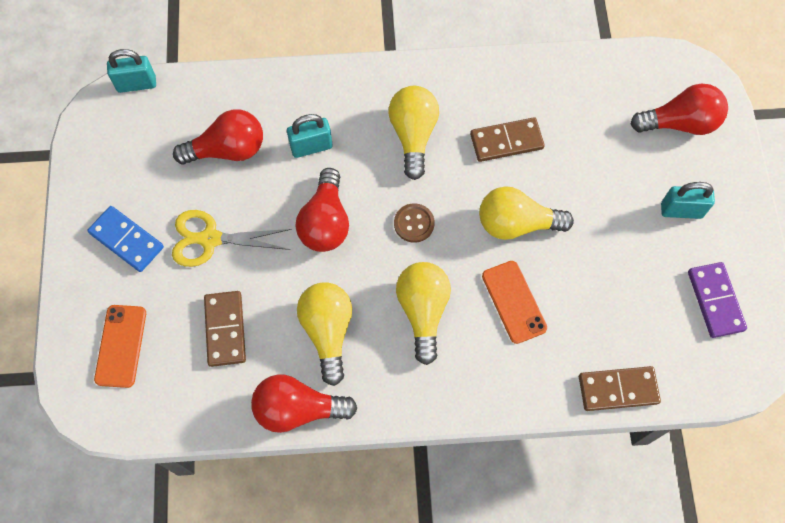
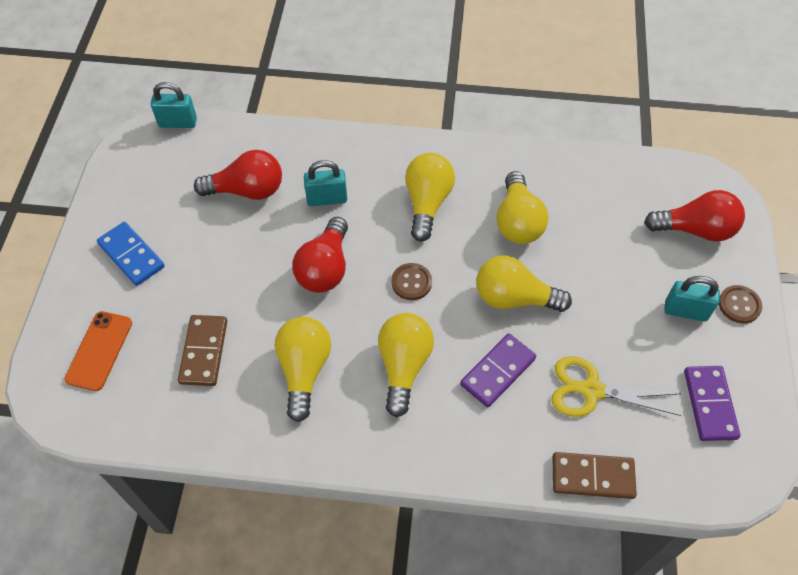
camera: 10 degrees right, 10 degrees down
(210, 239) = (211, 267): yellow scissors -> yellow scissors (592, 390)
(298, 409) = (257, 440): red light bulb -> none
(506, 141) = (517, 221): brown domino -> yellow light bulb
(514, 302) = (498, 372): orange phone -> purple domino
(730, 196) = (739, 305): none -> brown button

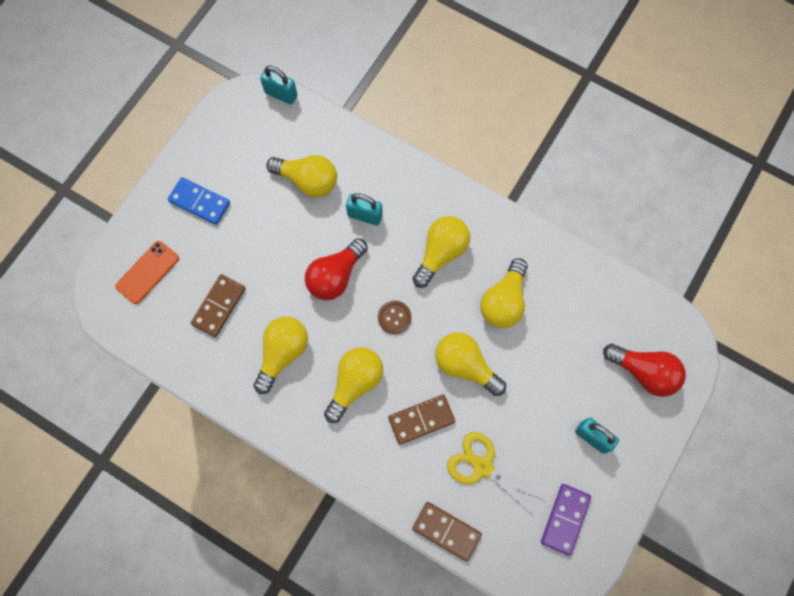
camera: 25 degrees right, 15 degrees up
(131, 255) = (199, 202): blue domino -> blue domino turned 45 degrees counterclockwise
(247, 190) = (307, 181): red light bulb -> yellow light bulb
(498, 372) = (421, 420): purple domino -> brown domino
(739, 305) = (638, 452): brown button -> none

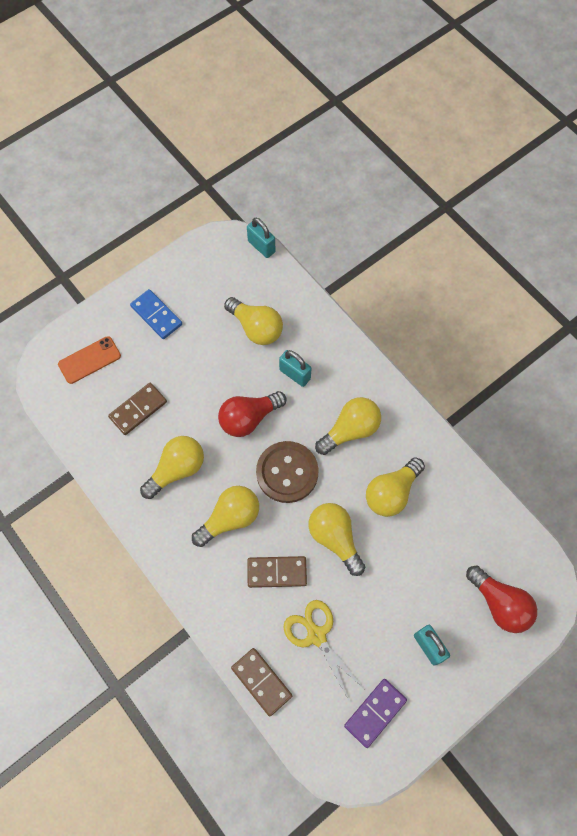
camera: 20 degrees right, 5 degrees down
(394, 317) = (287, 472): brown button -> brown button, size x1.94

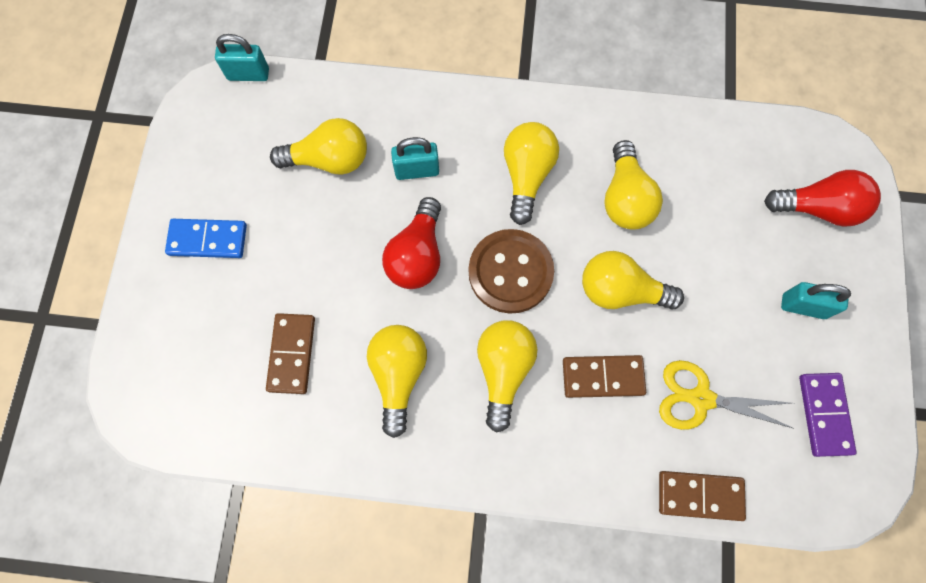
camera: 45 degrees left, 5 degrees up
(89, 360) = (181, 353): orange phone -> none
(277, 572) = (603, 377): brown domino -> brown domino turned 45 degrees clockwise

